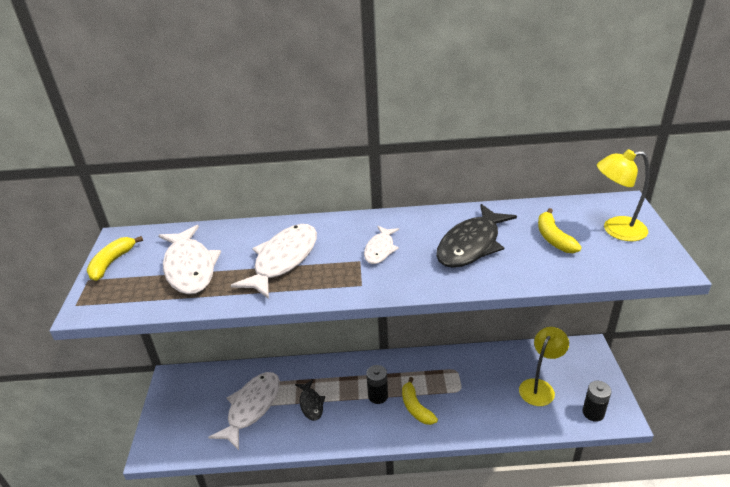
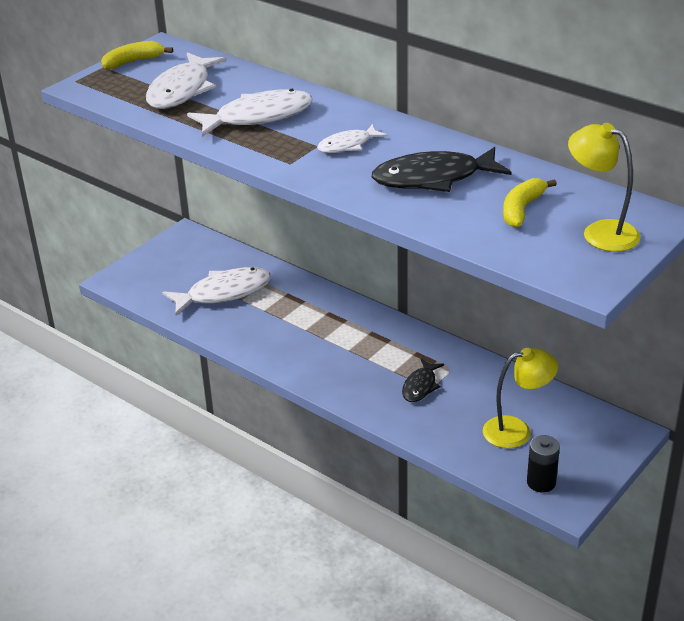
camera: 40 degrees right, 0 degrees up
(311, 404) = (277, 318): black fish -> black fish (420, 386)
(378, 396) = (344, 346): black battery -> none
(416, 407) = (367, 375): yellow banana -> none

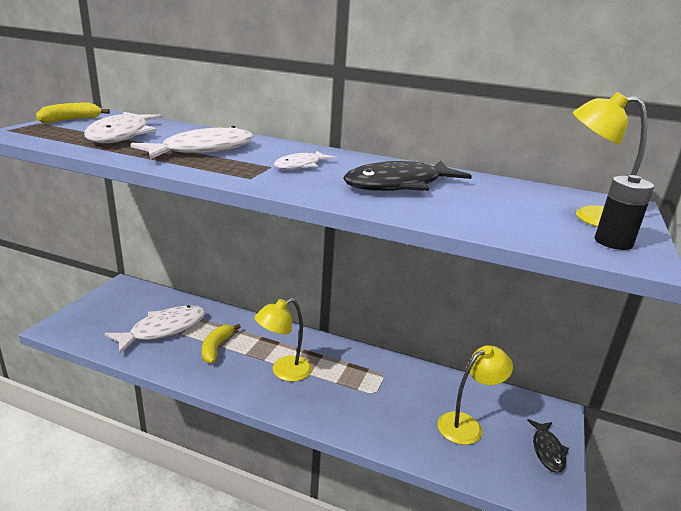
camera: 20 degrees left, 10 degrees down
(341, 353) = (284, 371): none -> yellow lamp
(420, 386) = (365, 393): black fish -> black fish (547, 450)
(522, 209) = (501, 203): yellow banana -> yellow banana (216, 348)
(541, 482) = (517, 476): black battery -> black battery (613, 242)

